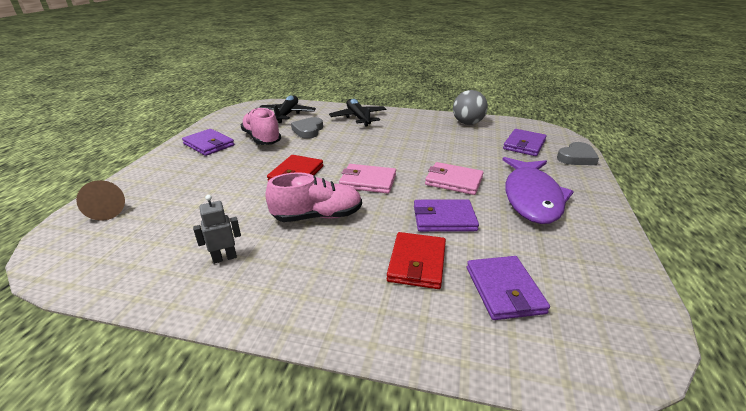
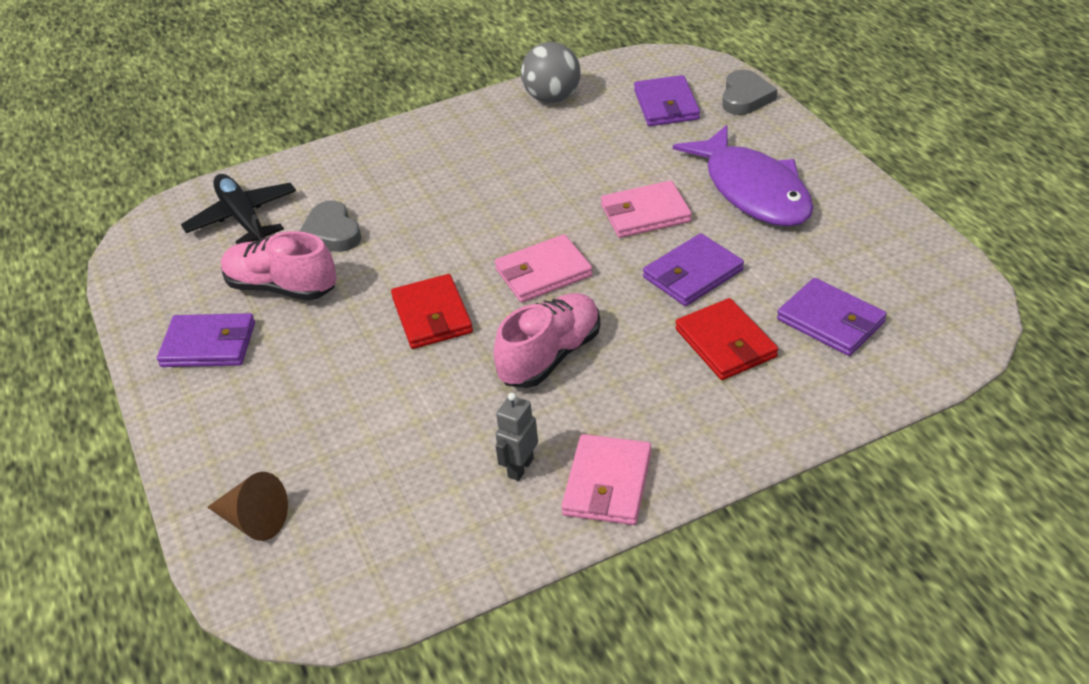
camera: 35 degrees left, 10 degrees up
(247, 295) = (607, 483): none -> pink wallet
(358, 118) = (375, 166): black plane -> none

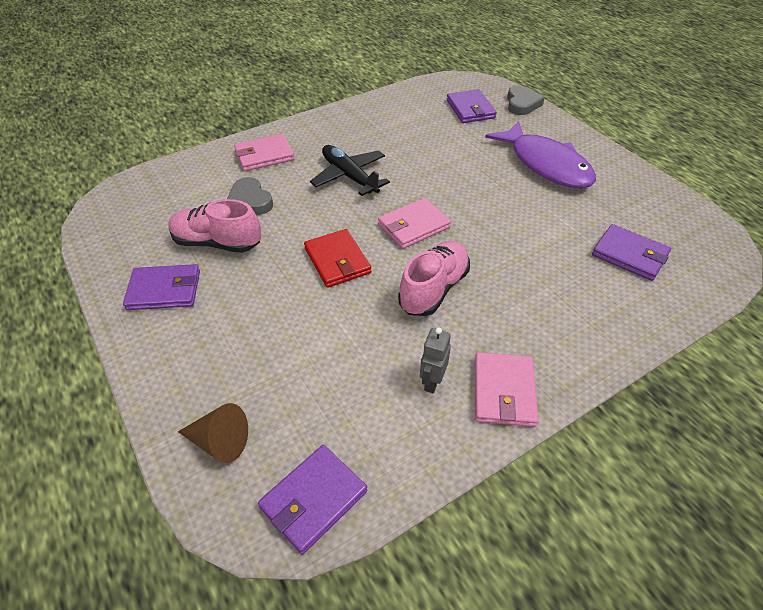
camera: 10 degrees left, 5 degrees up
(243, 218) = (180, 192): black plane -> black plane (349, 176)
(552, 98) = (391, 105): grey ball -> none
(645, 214) = (476, 182): pink wallet -> pink wallet (264, 155)
(693, 274) = (522, 224): purple wallet -> purple wallet (313, 499)
(726, 343) = (560, 274): red wallet -> none

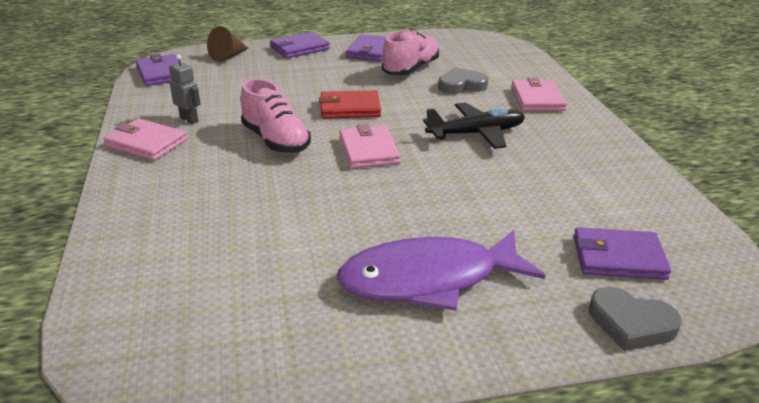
camera: 110 degrees right, 15 degrees down
(630, 255) = (203, 274): purple wallet -> purple wallet (299, 48)

